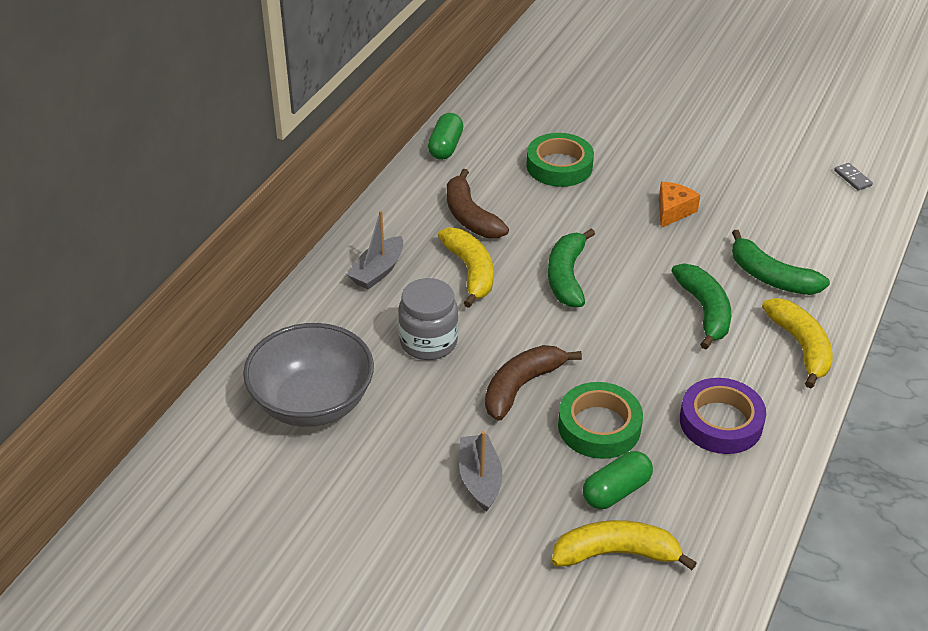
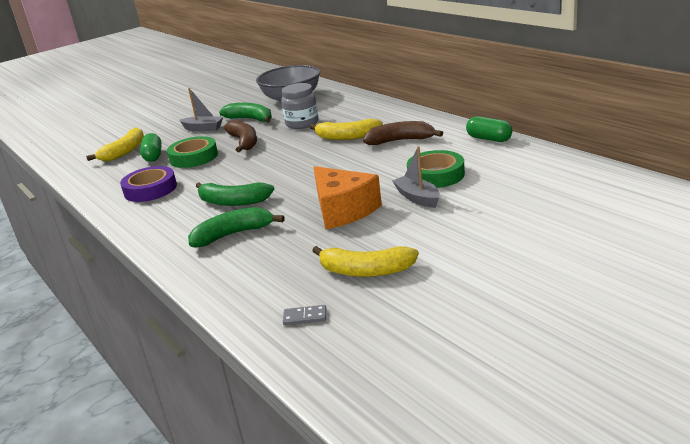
camera: 120 degrees right, 15 degrees down
(378, 271) = (371, 115): grey boat -> grey boat (417, 198)
(566, 277) = (313, 163): green banana -> green banana (250, 119)
(673, 211) = (343, 210): orange cheese -> orange cheese, size x1.82
(800, 346) = (163, 229): yellow banana -> yellow banana (365, 271)

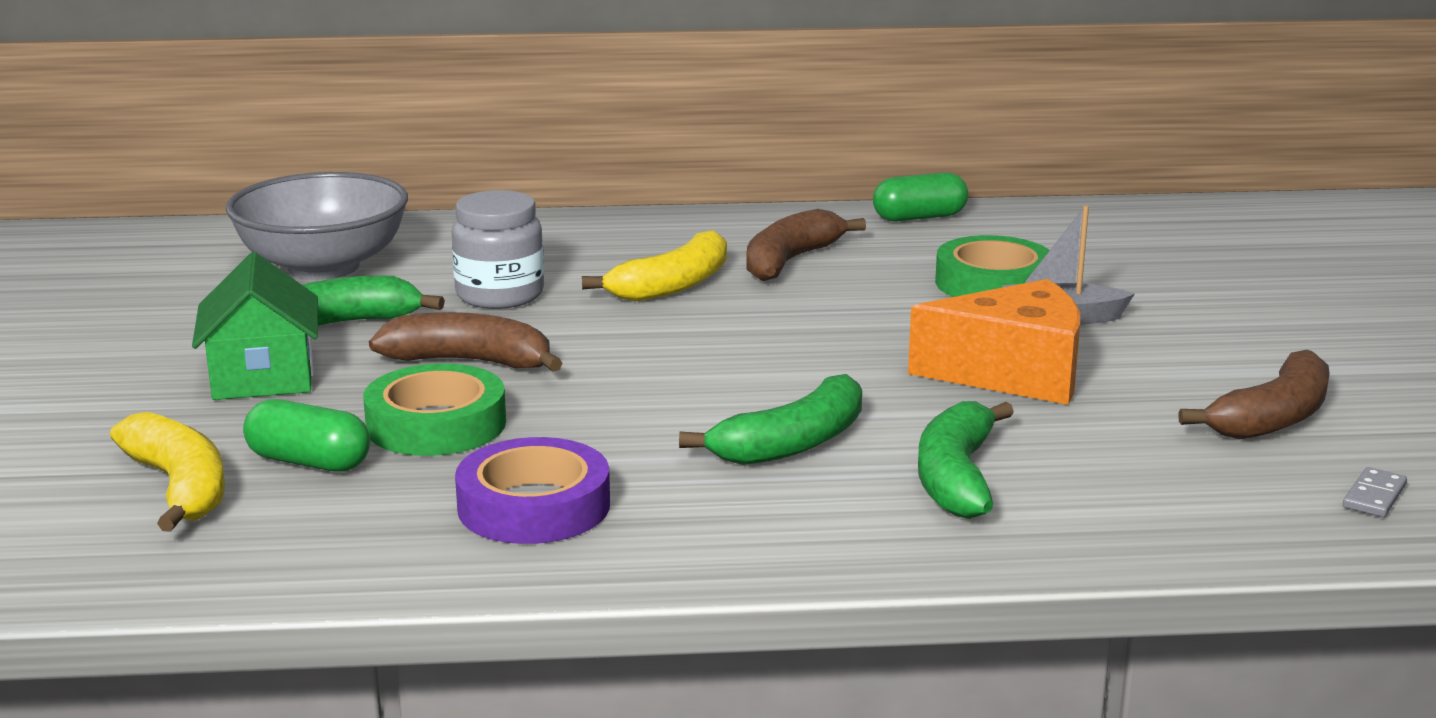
camera: 60 degrees left, 5 degrees down
(203, 128) = (263, 377): grey boat -> green house
(365, 271) = (1273, 418): yellow banana -> brown banana

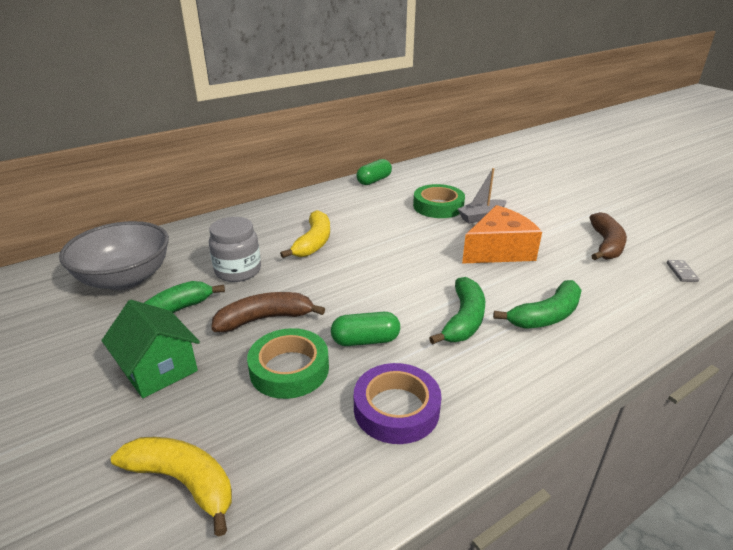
camera: 30 degrees left, 10 degrees up
(309, 462) = (245, 426): green capsule -> green capsule (365, 340)
(790, 261) = (348, 215): brown banana -> none
(956, 478) = (546, 316): green banana -> green banana turned 105 degrees counterclockwise

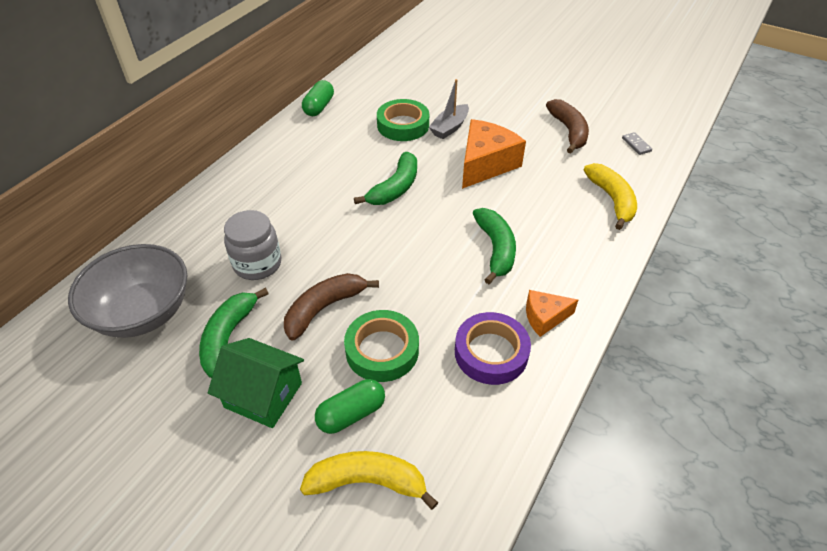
camera: 25 degrees left, 15 degrees up
(313, 242) = (310, 205): yellow banana -> yellow banana (612, 200)
(365, 340) = (428, 298): green capsule -> green capsule (351, 414)
(478, 396) = (544, 317): none -> orange cheese
(546, 316) = (557, 223): green banana -> green banana (395, 188)

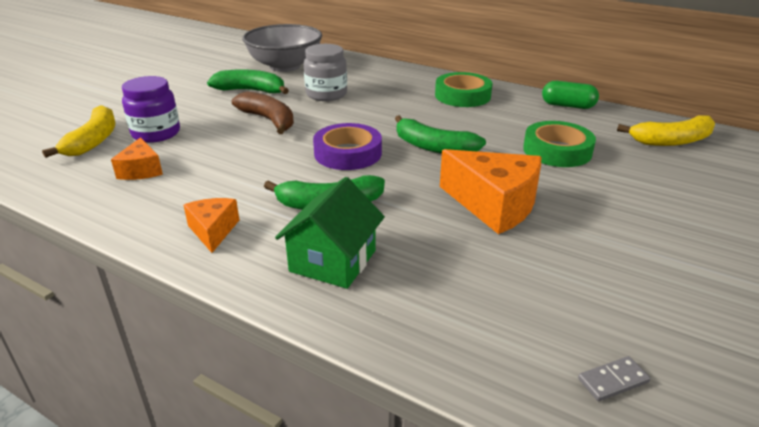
camera: 90 degrees right, 15 degrees down
(263, 395) = (192, 104): green house -> green house (333, 261)
(351, 414) = (156, 133): green capsule -> purple jar
(382, 350) = (212, 144): green tape -> green tape (462, 96)
(444, 402) = (141, 170): none -> orange cheese
(449, 127) = (568, 181): grey boat -> none
(491, 353) = (182, 195): purple tape -> purple tape (348, 153)
(569, 131) = (615, 291): brown banana -> none
(612, 200) = (431, 318): yellow banana -> yellow banana (672, 141)

